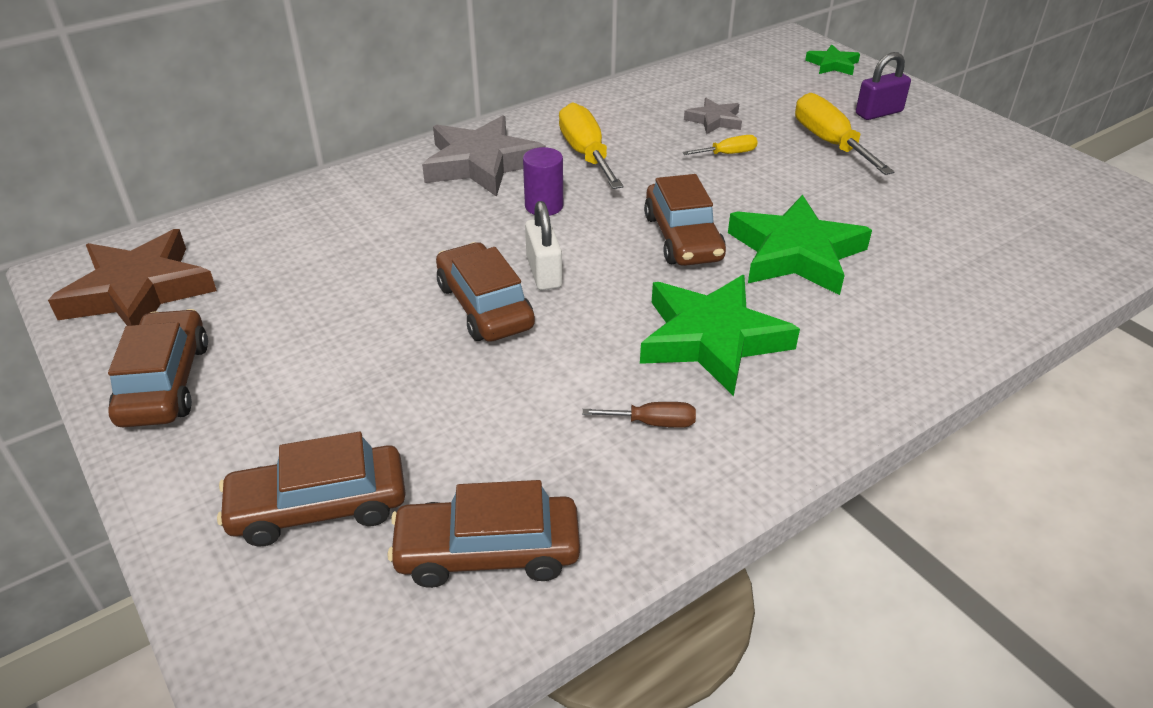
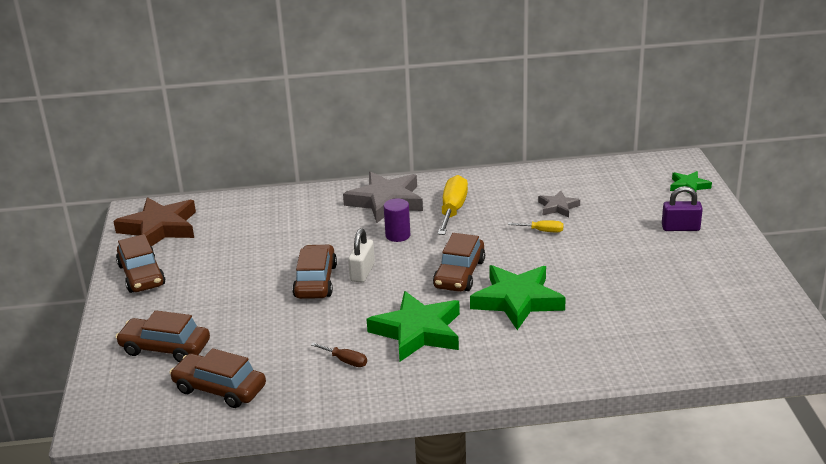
camera: 30 degrees right, 10 degrees down
(165, 382) = (141, 275): brown car -> brown car turned 135 degrees clockwise
(829, 143) = (619, 240): yellow screwdriver -> none

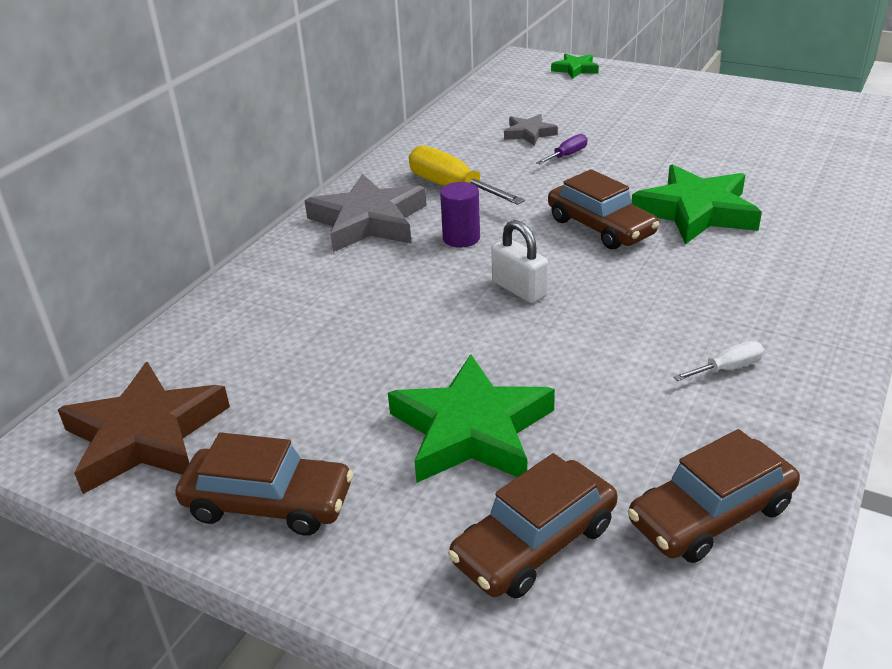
camera: 55 degrees left, 5 degrees up
(316, 281) = (498, 331): brown car -> none
(345, 361) = (727, 368): brown screwdriver -> white screwdriver
(418, 332) = (704, 293): green star -> green star (471, 430)
(542, 231) = (567, 155): yellow screwdriver -> purple screwdriver
(680, 228) = (646, 95): purple padlock -> none

